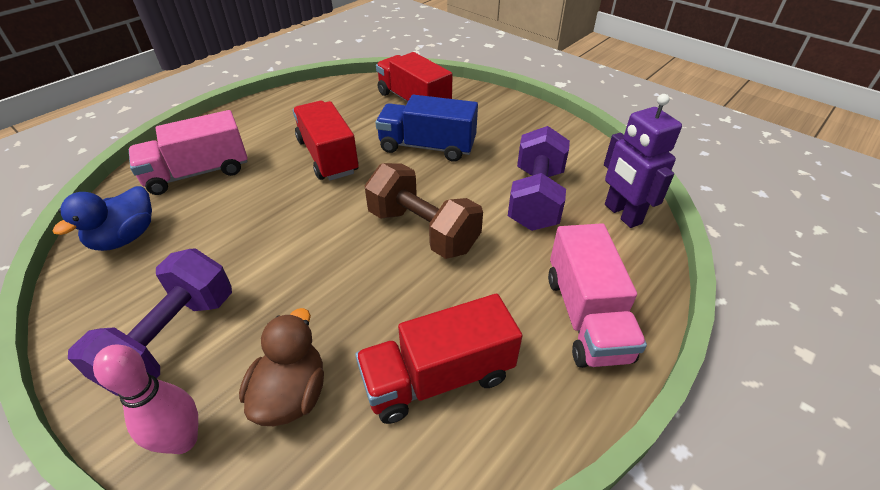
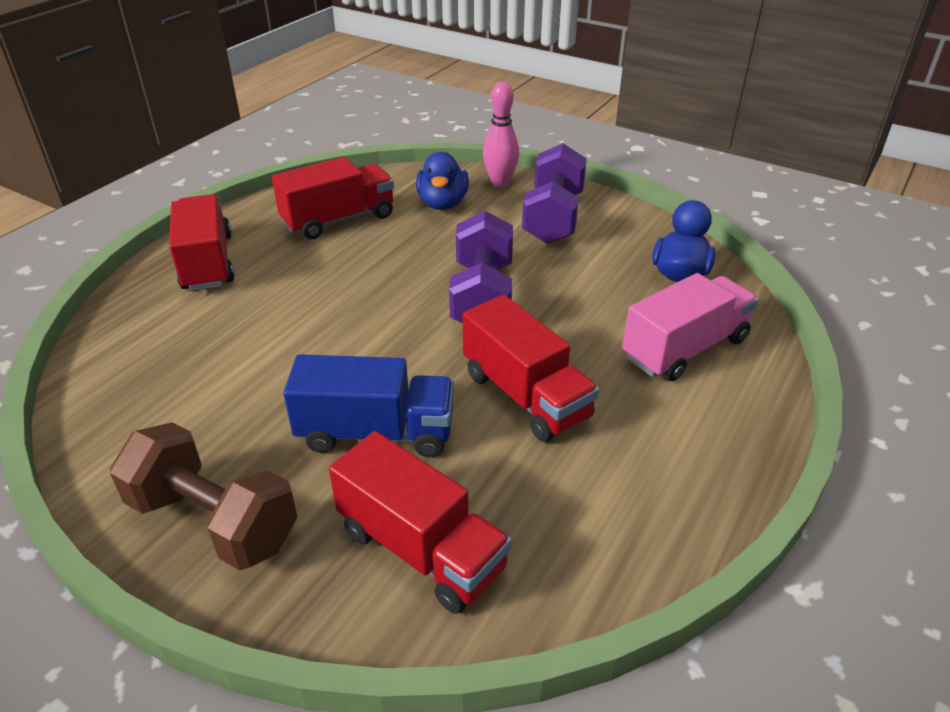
camera: 170 degrees right, 5 degrees down
(291, 394) = (442, 203): brown duck -> blue duck
(423, 230) = (365, 313): brown dumbbell -> brown dumbbell (214, 521)
(535, 198) = (220, 366): purple dumbbell -> purple dumbbell (482, 297)
(586, 316) = (207, 262): pink truck -> red truck
(622, 214) = (113, 358): purple robot -> none

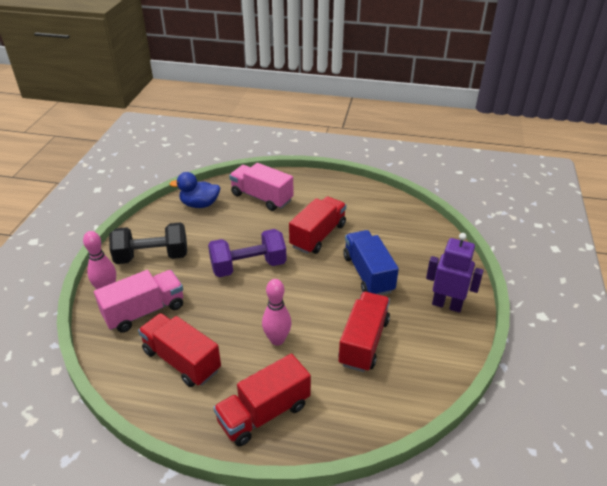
camera: 110 degrees left, 0 degrees up
(214, 521) = (447, 305): brown dumbbell -> purple robot
(309, 294) = (277, 340): none -> pink bowling pin
(421, 549) = (415, 244): red truck -> red truck (364, 342)
(442, 203) = (144, 311): blue duck -> pink truck
(553, 217) = (152, 257): purple dumbbell -> black dumbbell

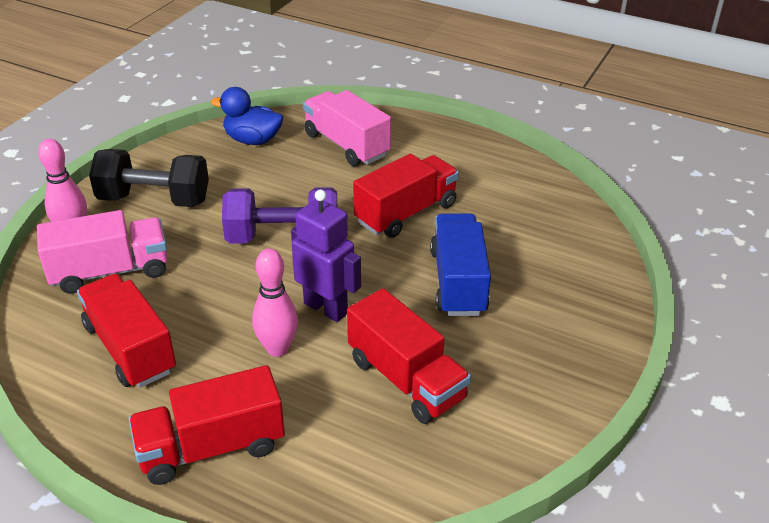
camera: 15 degrees right, 0 degrees up
(364, 342) = (406, 379): red truck -> red truck turned 105 degrees clockwise
(447, 305) = (564, 352): purple robot -> purple robot (326, 308)

